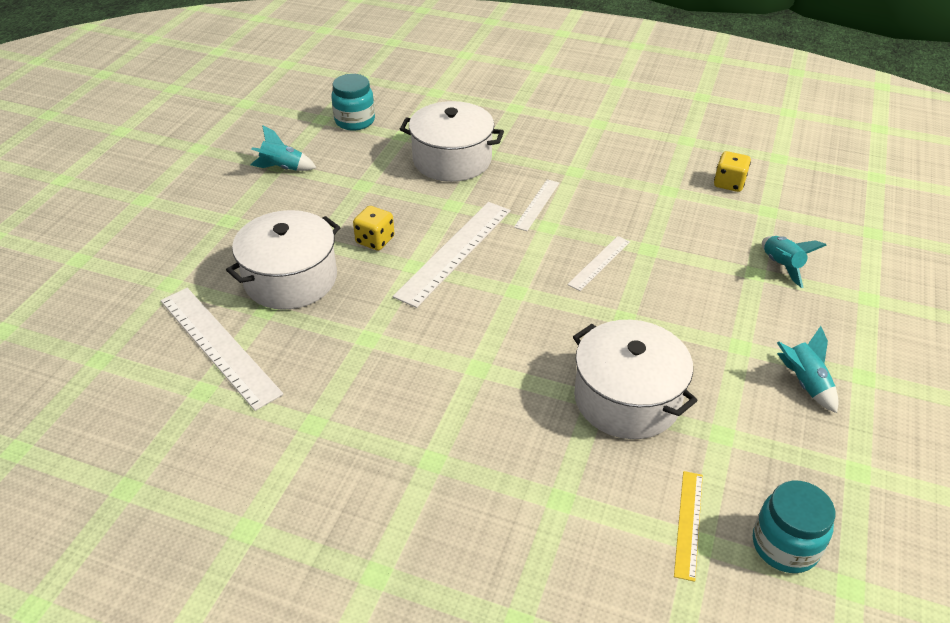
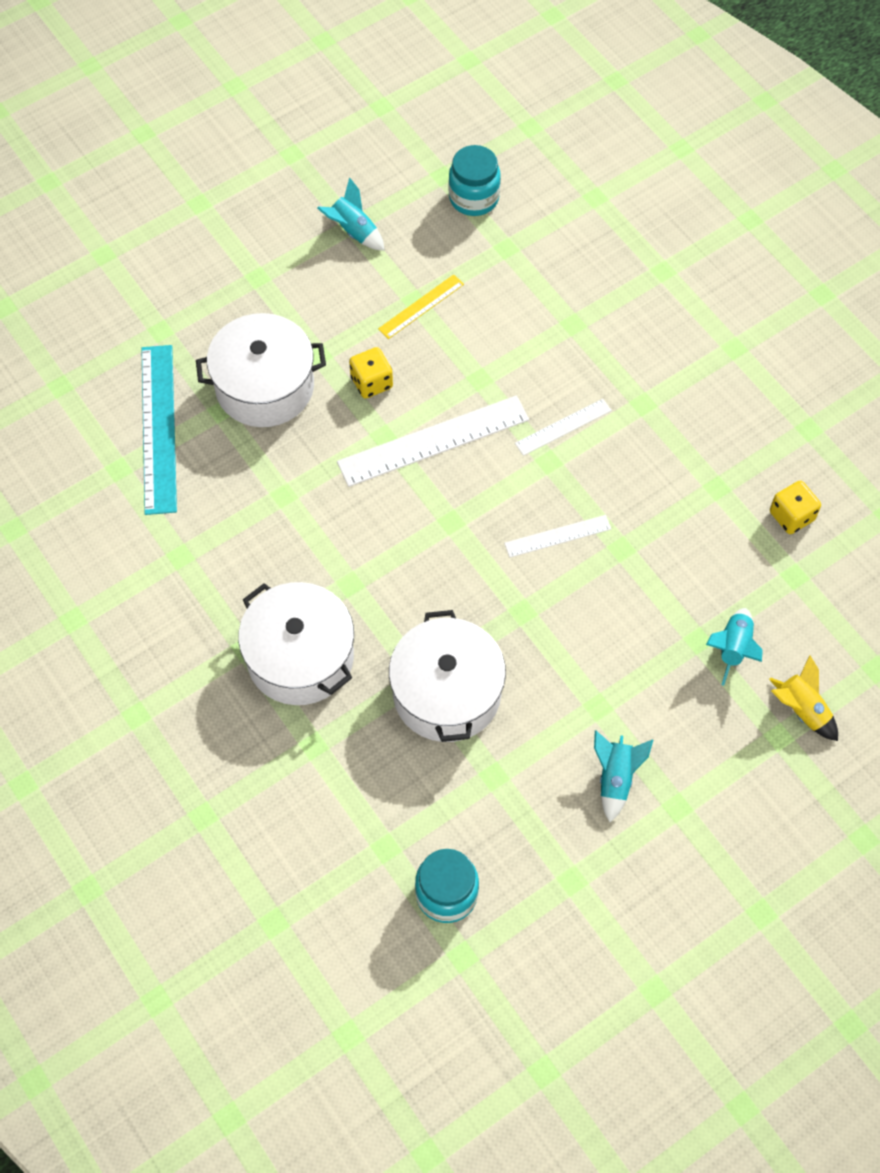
camera: 35 degrees right, 20 degrees up
(219, 345) = (159, 428): white ruler -> turquoise ruler
(452, 160) = (529, 314): white pot -> white pot (300, 657)
(688, 523) = (391, 828): yellow ruler -> yellow ruler (421, 306)
(862, 276) = (801, 710): none -> yellow rocket

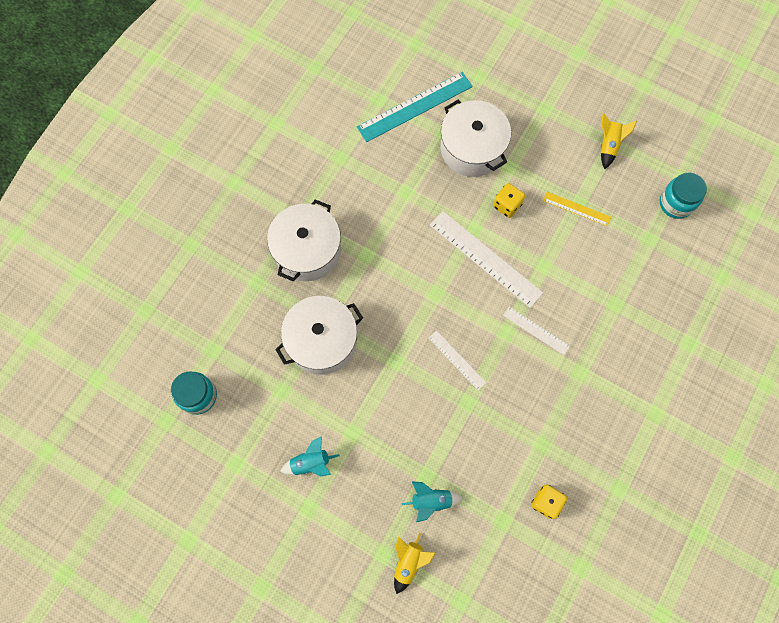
camera: 65 degrees right, 10 degrees up
(353, 231) = (608, 145): turquoise rocket -> yellow rocket

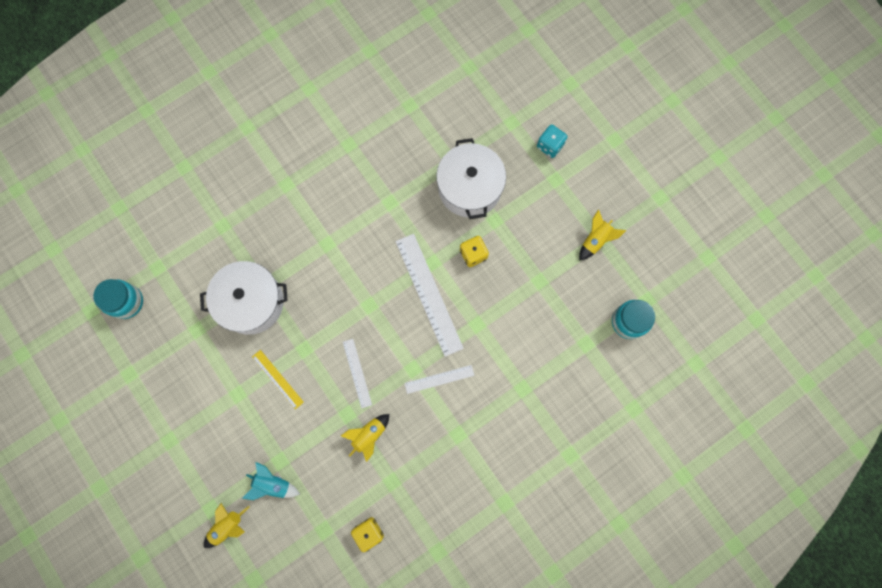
camera: 25 degrees right, 5 degrees up
(307, 250) = (279, 216): white pot -> none
(311, 463) = (190, 403): turquoise rocket -> none
(415, 107) = (438, 126): turquoise ruler -> none
(498, 412) = (369, 435): none -> yellow rocket
(524, 82) = (550, 146): none -> turquoise dice
(536, 330) = (439, 379): white ruler -> white ruler turned 75 degrees counterclockwise
(576, 208) = (534, 285): yellow ruler -> yellow ruler (277, 379)

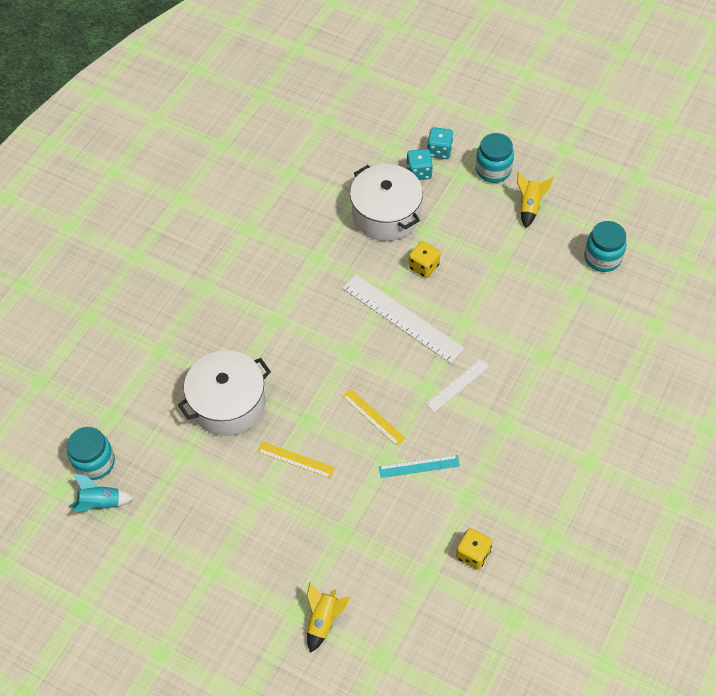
camera: 25 degrees left, 20 degrees down
(272, 484) = (347, 557): turquoise rocket -> turquoise rocket (101, 503)
(357, 373) = (373, 417): white ruler -> yellow ruler
(369, 435) = (419, 466): yellow rocket -> turquoise ruler
(520, 159) = (419, 172): none -> turquoise dice
(585, 188) = (493, 170): none -> turquoise jar

